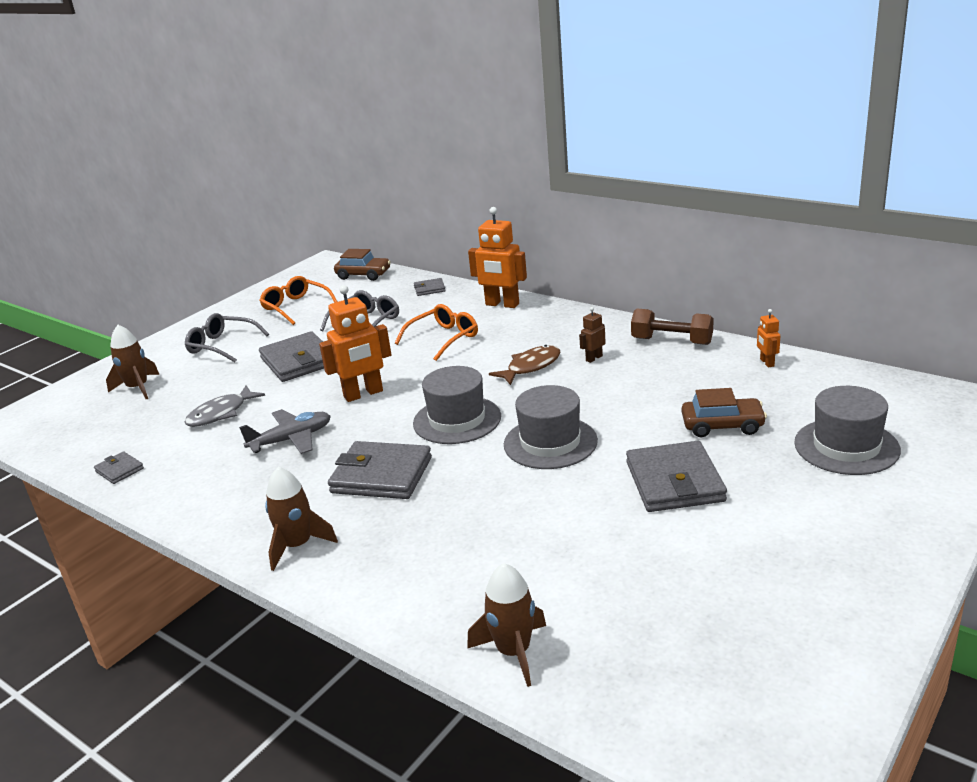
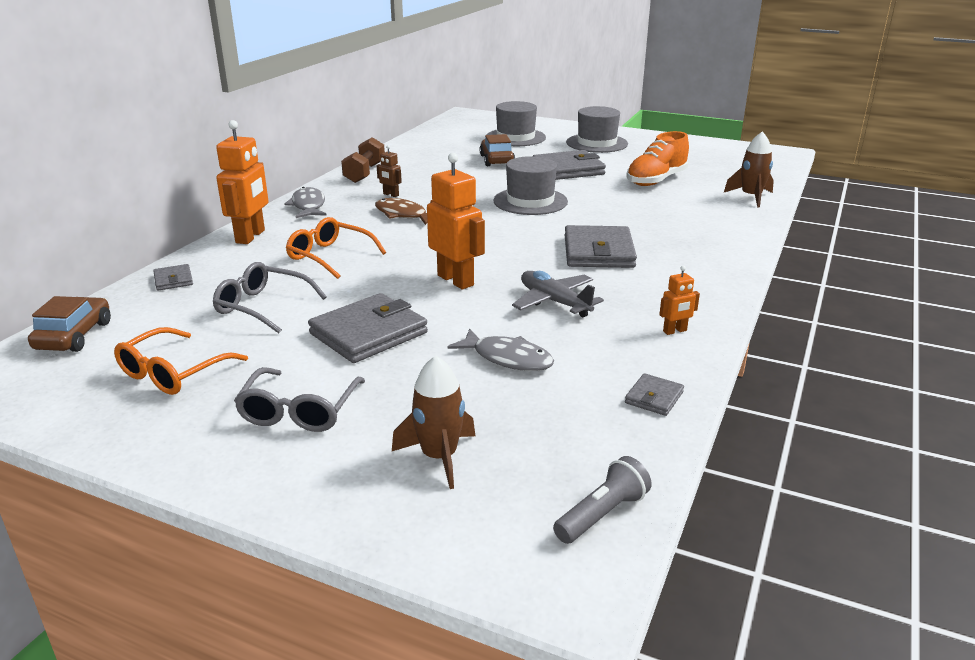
camera: 105 degrees left, 0 degrees up
(40, 436) = (602, 514): none -> grey flashlight
(297, 545) = (709, 269): brown rocket -> none
(457, 420) = (502, 234): grey hat -> grey hat (597, 143)
(570, 320) = (308, 206): none -> grey fish
(613, 560) = (656, 180): none -> orange shoe
(766, 362) = (407, 150): orange robot -> orange robot (675, 331)

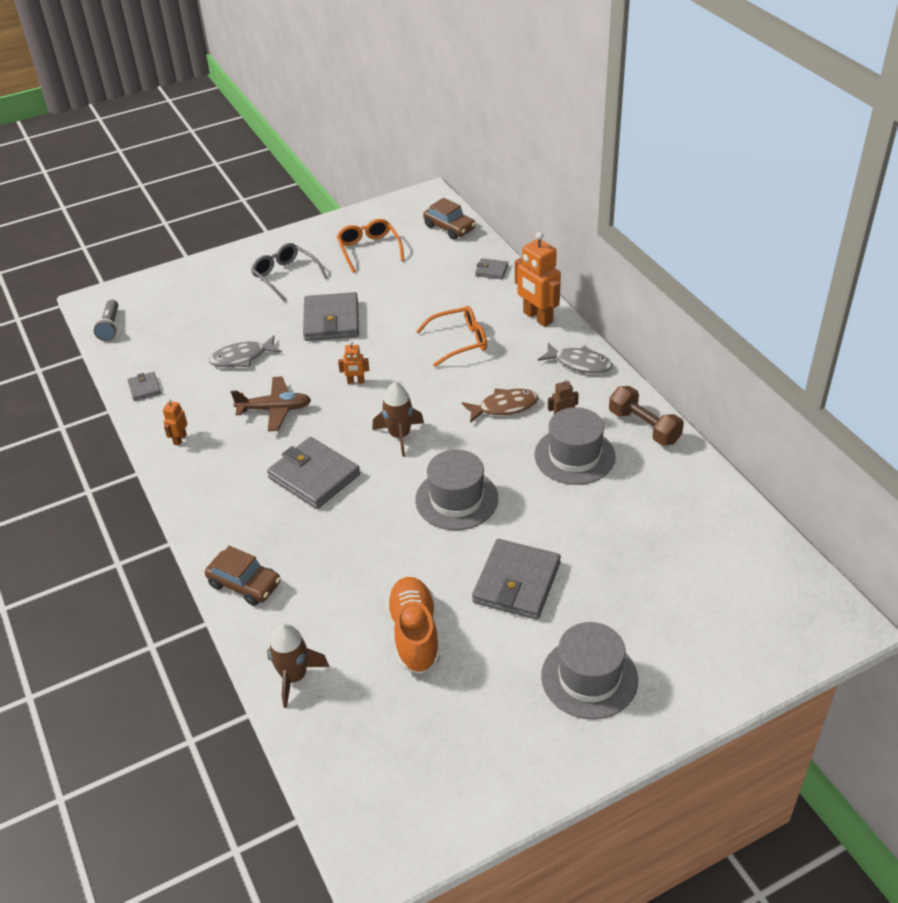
camera: 130 degrees right, 15 degrees up
(262, 306) = (412, 294): grey glasses -> none
(439, 457) = (200, 302): brown rocket -> brown rocket (400, 436)
(456, 280) = (356, 381): orange robot -> orange robot, size x0.49
(497, 160) = (602, 543): brown car -> brown car (244, 584)
(515, 137) = (680, 610): grey hat -> grey hat (574, 456)
(554, 302) = (275, 409): grey plane -> brown plane

